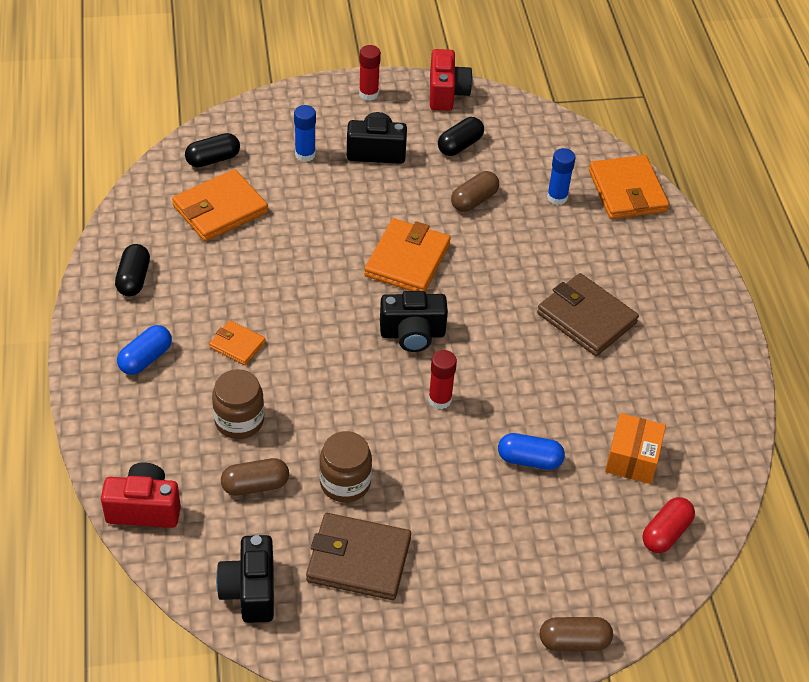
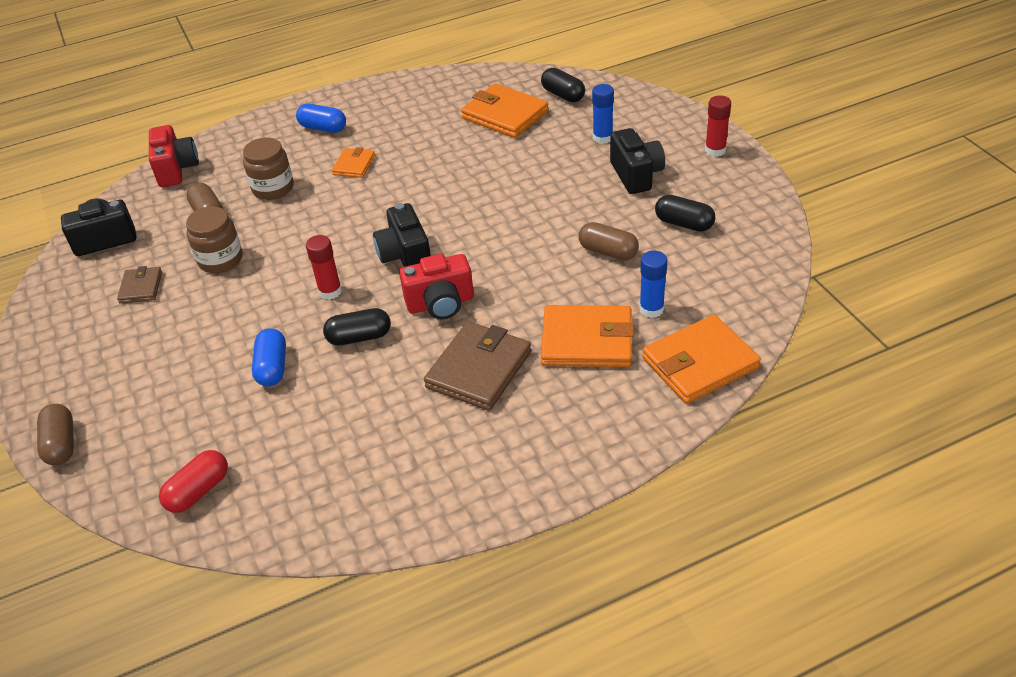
camera: 80 degrees right, 5 degrees down
(134, 279) = (404, 99): black capsule -> black capsule (359, 337)
(358, 559) = (141, 287): brown wallet -> brown wallet, size x0.54
(407, 260) = (499, 229): orange wallet -> orange wallet (587, 341)
(446, 93) = (757, 196): red camera -> red camera (440, 304)
(632, 459) = (292, 445): orange box -> none
(665, 533) = (198, 491): red capsule -> red capsule turned 75 degrees counterclockwise

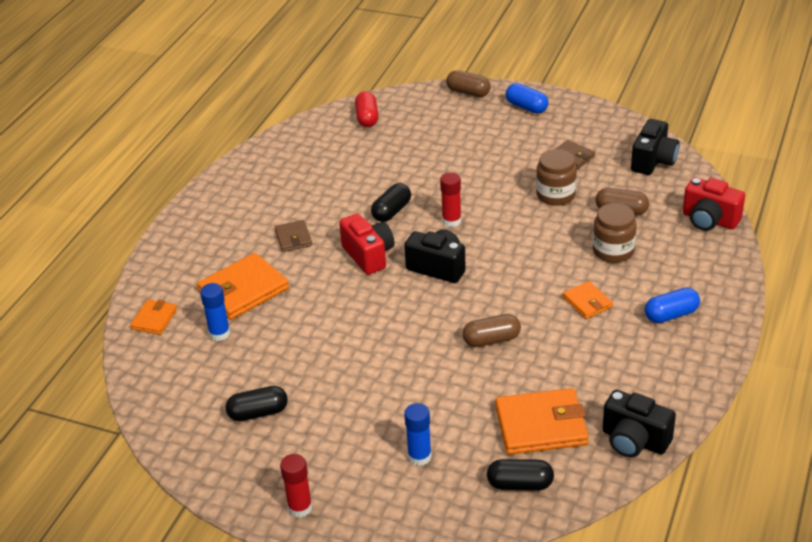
camera: 135 degrees right, 5 degrees down
(272, 367) = (418, 172): blue capsule -> blue capsule (526, 107)
(440, 304) = (368, 255): red camera -> red camera turned 120 degrees clockwise
(479, 369) = (293, 238): brown wallet -> brown wallet, size x0.54
(608, 252) = (294, 355): brown capsule -> brown capsule (491, 340)
(636, 175) = (345, 435): black camera -> black camera (634, 440)
(699, 363) = (154, 319): orange wallet -> orange wallet, size x0.54

